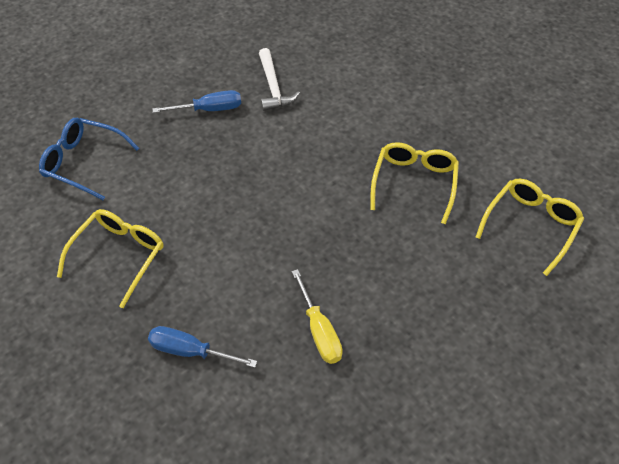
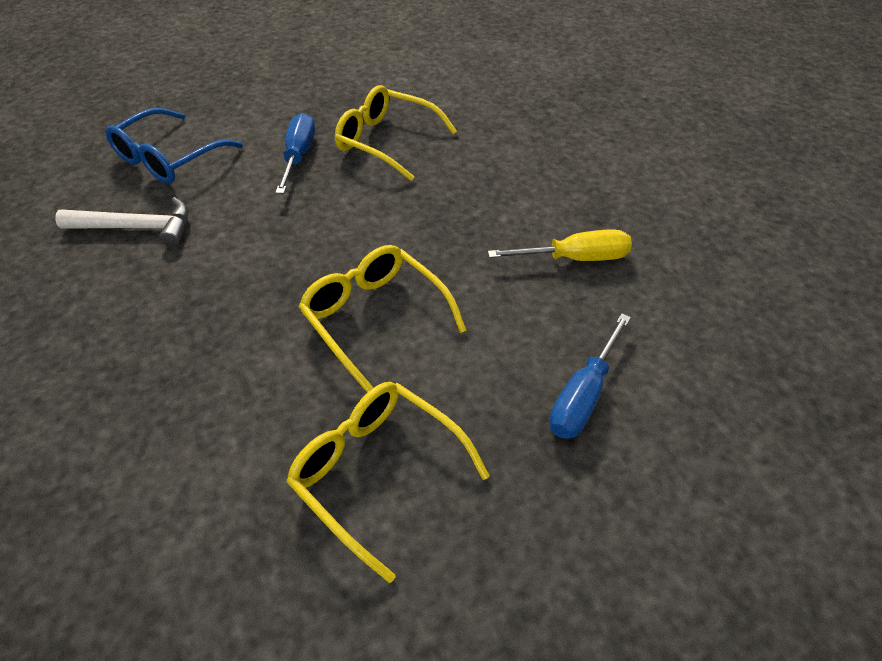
camera: 75 degrees left, 5 degrees down
(82, 162) = (122, 515): blue glasses -> blue glasses (167, 159)
(210, 109) = (127, 306): blue screwdriver -> blue screwdriver (299, 155)
(531, 225) = (478, 82): yellow glasses -> yellow glasses (374, 317)

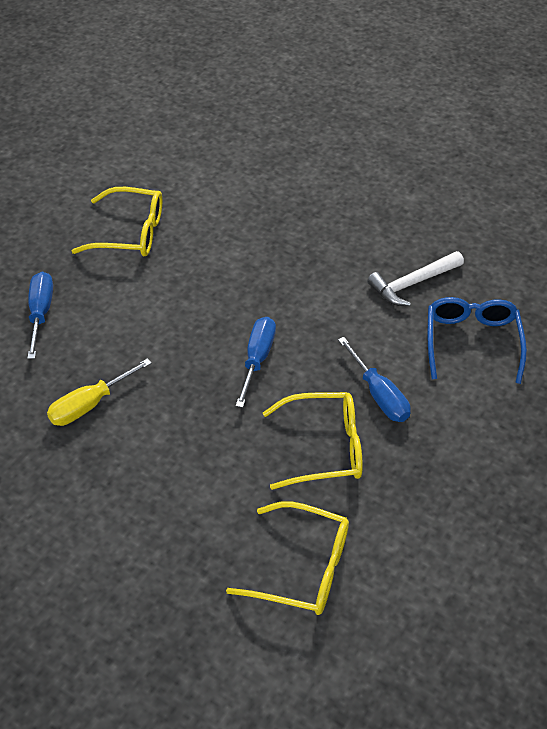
camera: 145 degrees right, 0 degrees up
(370, 228) = (257, 358): none -> blue screwdriver
(374, 317) = (198, 300): yellow glasses -> yellow glasses (304, 569)

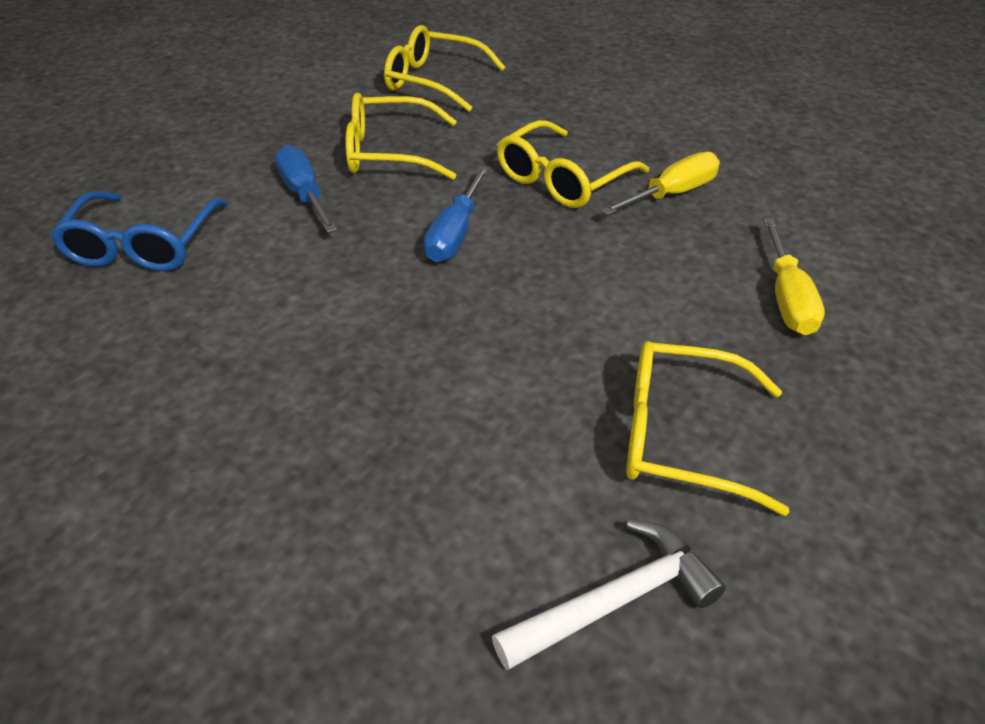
camera: 175 degrees left, 5 degrees down
(40, 312) = (787, 299): blue screwdriver -> yellow screwdriver
(176, 417) = (561, 180): none -> yellow glasses
(412, 283) = (178, 327): white hammer -> white hammer (615, 601)

